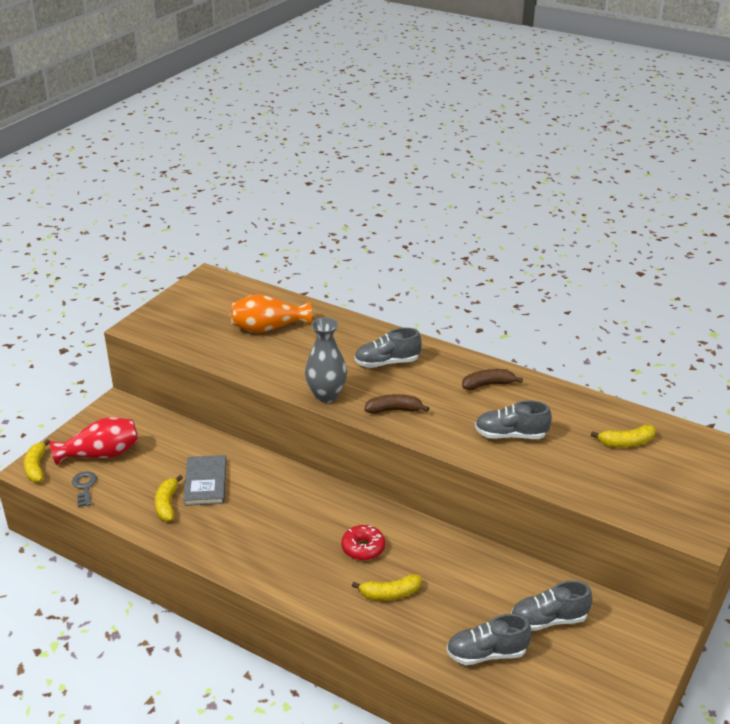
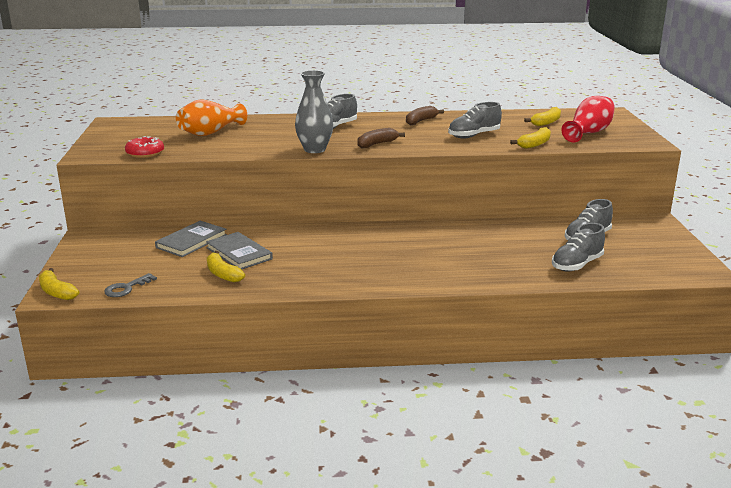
camera: 35 degrees left, 10 degrees down
(84, 487) = (126, 288): grey key -> grey key turned 90 degrees counterclockwise
(101, 454) = (114, 266): red vase -> red vase (588, 133)
(186, 447) = (191, 241): none -> grey book
(363, 548) = (417, 246): red donut -> red donut (145, 153)
(390, 594) = (471, 261): yellow banana -> yellow banana (534, 144)

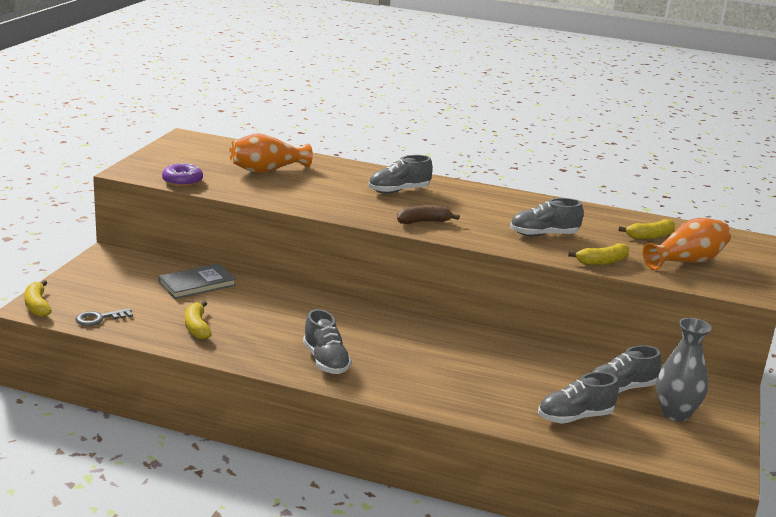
camera: 20 degrees right, 0 degrees up
(145, 153) = (182, 181): red donut -> purple donut
(239, 253) = (231, 309): grey book -> none
(314, 149) = (351, 214): grey vase -> grey vase (675, 413)
(355, 273) = (325, 361): none -> grey shoe
(420, 121) = (503, 203): brown banana -> none
(588, 133) = (686, 261): red vase -> orange vase

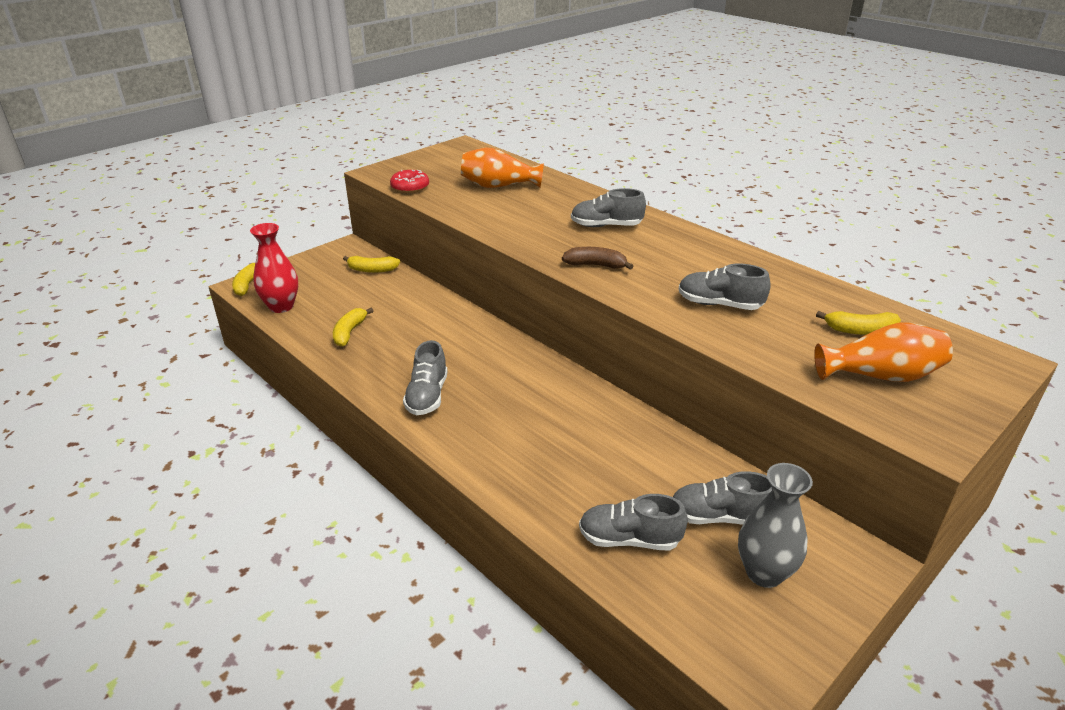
camera: 30 degrees right, 10 degrees up
(99, 318) = (281, 306): grey key -> red vase
(182, 181) = (410, 187): purple donut -> red donut
(197, 284) = (392, 288): grey book -> none
(602, 262) = (760, 354): yellow banana -> yellow banana (372, 270)

